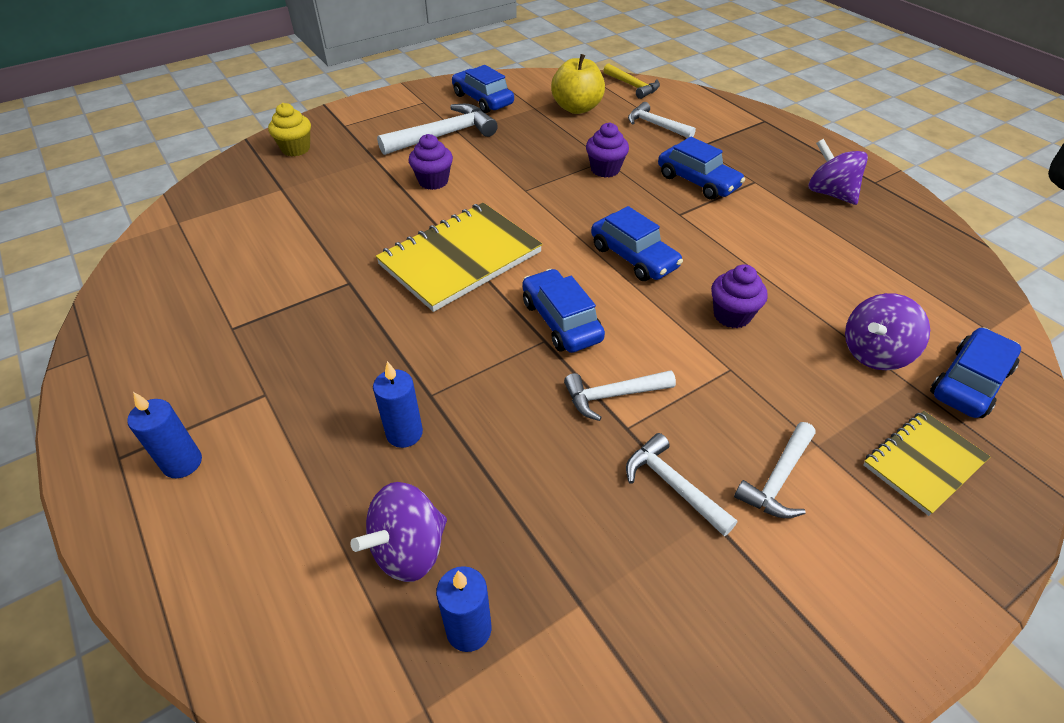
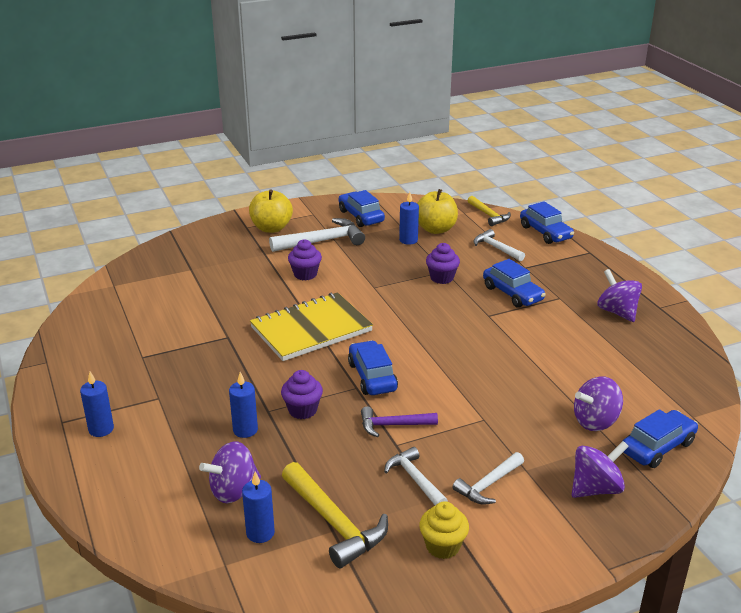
camera: 10 degrees right, 15 degrees down
(296, 149) = (206, 241): yellow cupcake -> yellow cupcake (443, 546)
(376, 124) = (271, 228): none -> yellow apple
(549, 125) = (408, 240): none -> blue candle
(578, 588) = (334, 523): none -> yellow hammer
(613, 395) = (393, 425): white hammer -> purple hammer
(633, 257) = (441, 341): blue car -> blue car (545, 232)
(732, 315) = (499, 386): purple cupcake -> purple cupcake (302, 410)
(923, 463) = (595, 488): yellow notebook -> purple spinning top

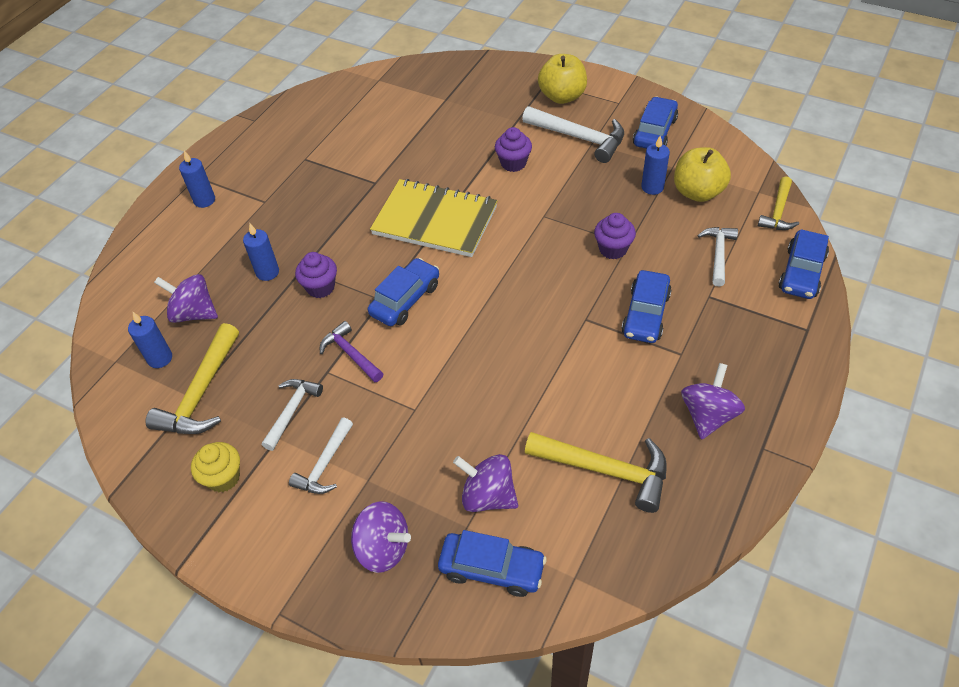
camera: 55 degrees right, 20 degrees up
(488, 484) = (325, 464): white hammer -> white hammer turned 75 degrees counterclockwise
(621, 366) = (605, 470): none -> yellow hammer

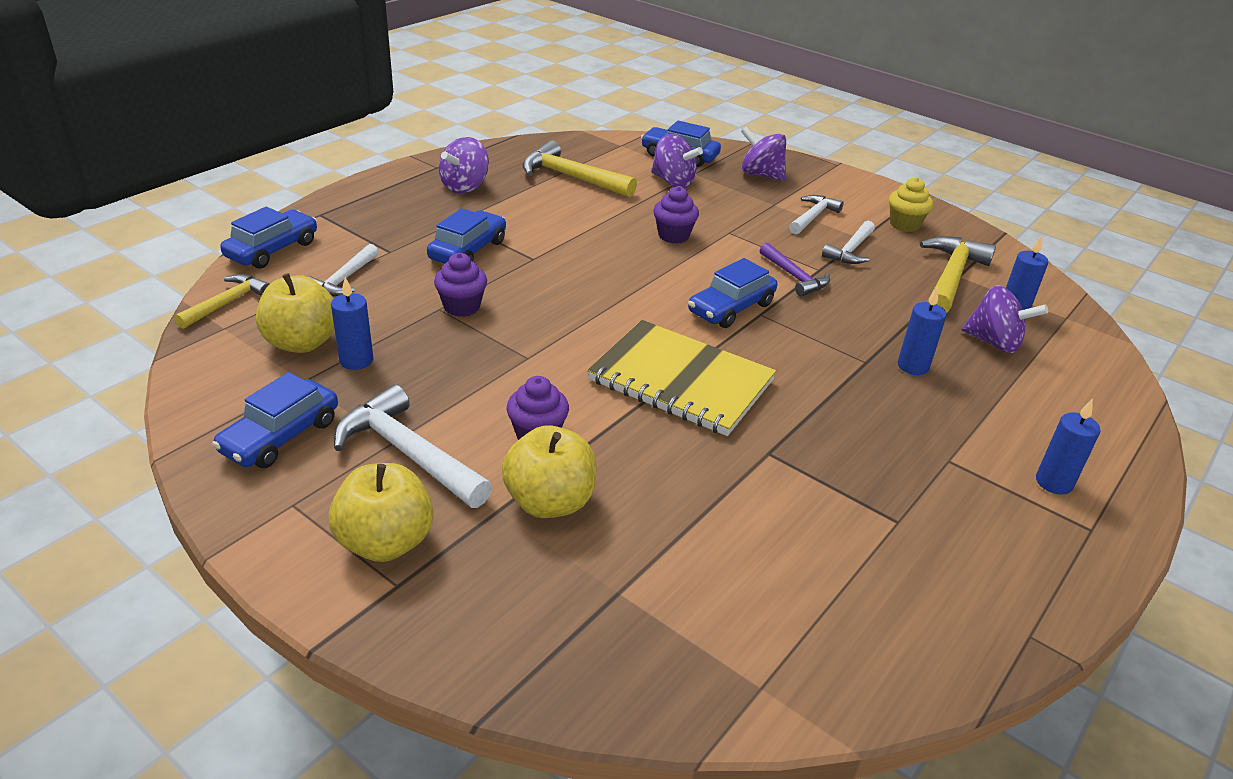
camera: 175 degrees left, 15 degrees down
(320, 287) = (837, 338): purple cupcake -> purple cupcake (673, 236)
(492, 130) = (550, 502): none -> yellow apple

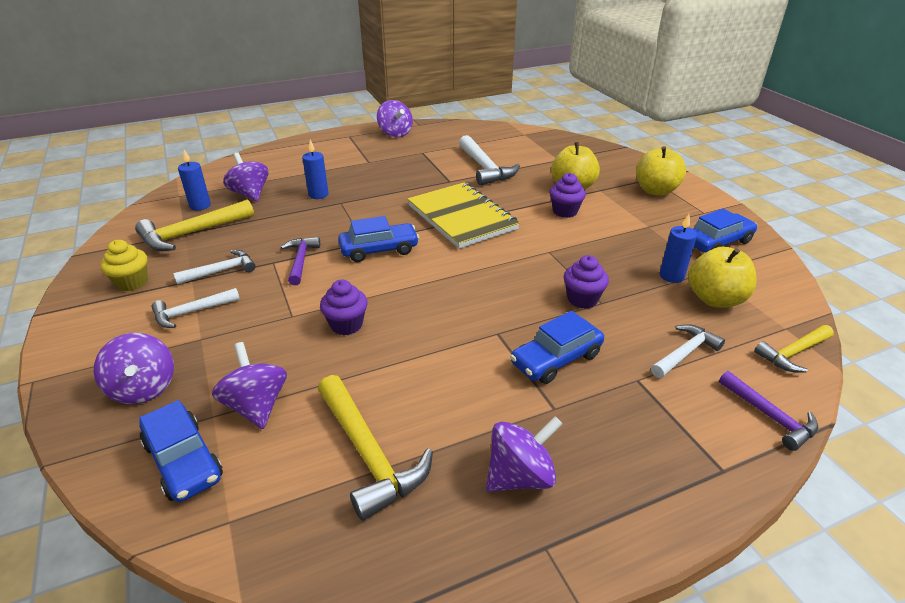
camera: 150 degrees left, 0 degrees up
(272, 250) = (769, 416): blue car -> purple hammer
(409, 453) = (640, 219): white hammer -> white hammer (485, 168)
(1025, 572) = (395, 133): none -> purple spinning top
(1053, 482) = (337, 147): blue candle -> none

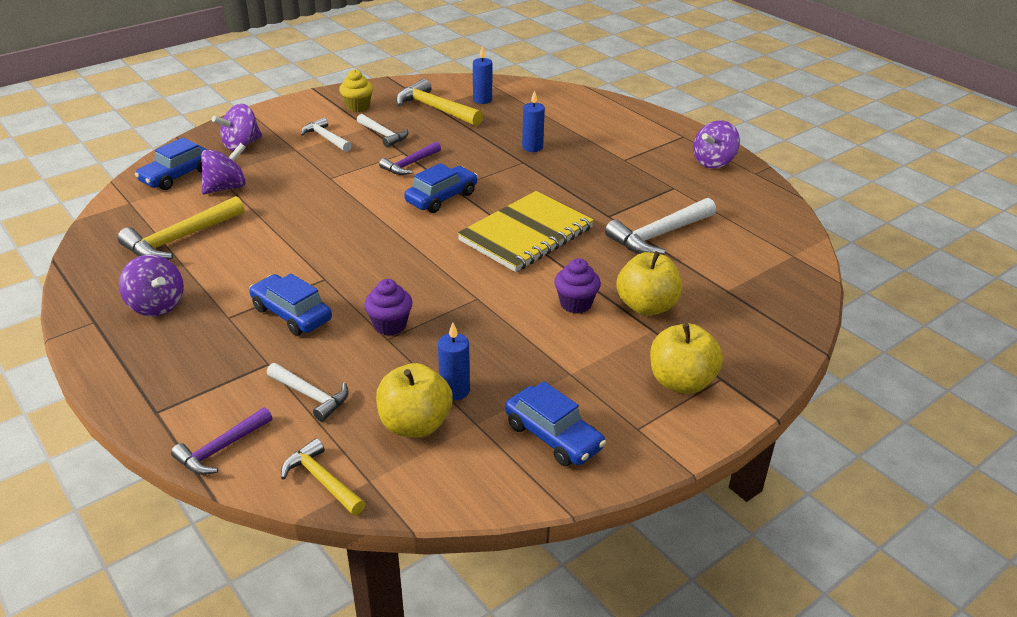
camera: 75 degrees right, 0 degrees up
(250, 194) = (515, 115): purple spinning top -> none
(301, 261) = (410, 164): purple hammer -> purple hammer turned 150 degrees clockwise
(346, 325) = (322, 203): purple cupcake -> none
(379, 250) = (441, 198): blue car -> blue car turned 105 degrees counterclockwise

